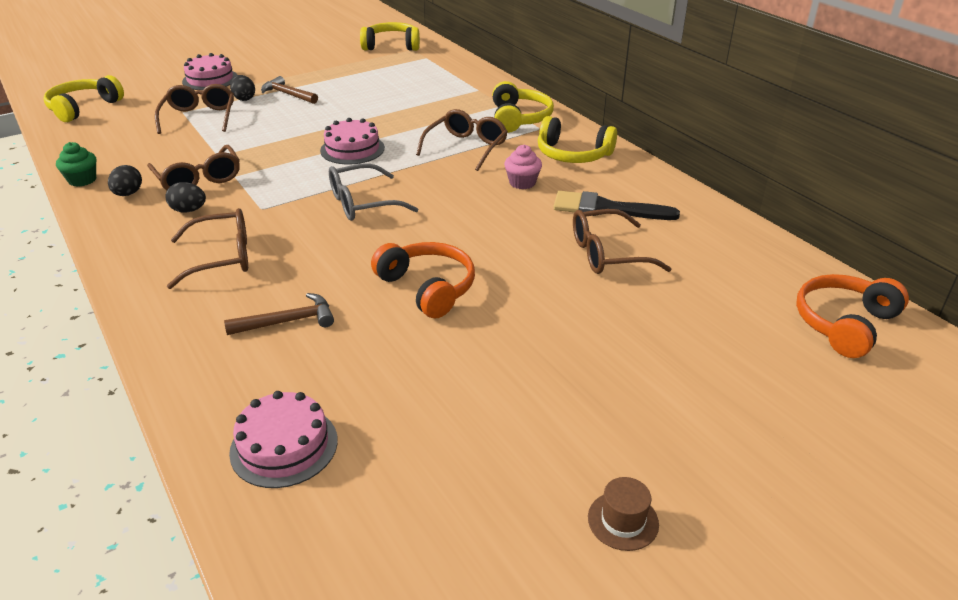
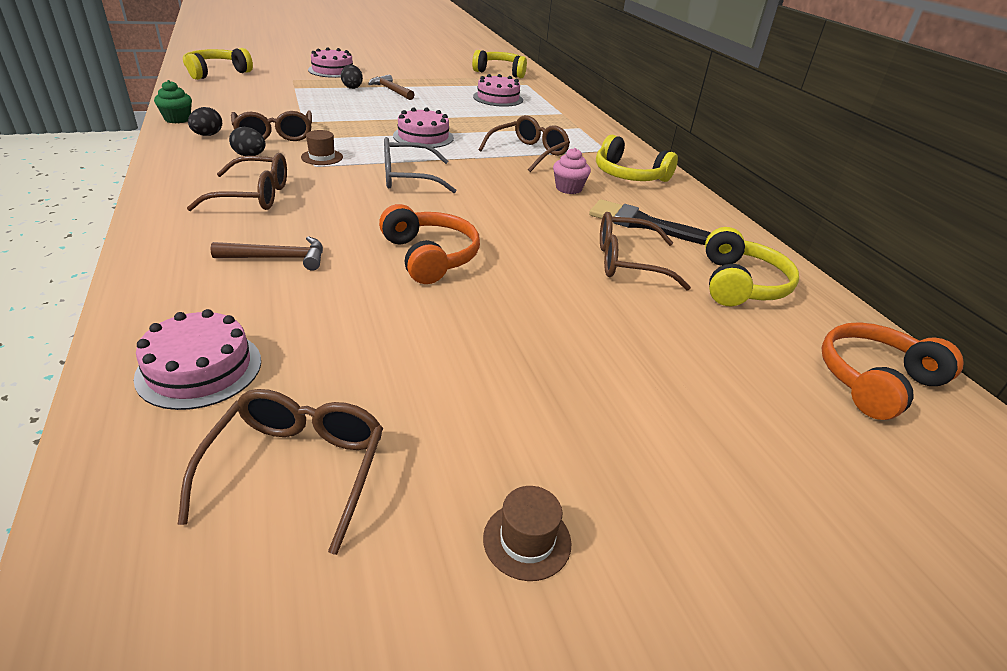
camera: 10 degrees right, 0 degrees up
(199, 117) = (306, 93): brown glasses -> brown glasses (297, 468)
(263, 196) = (322, 157): none -> brown hat
(404, 83) = (498, 98): none -> pink cake
(519, 118) = (589, 140): yellow headphones -> yellow headphones (740, 284)

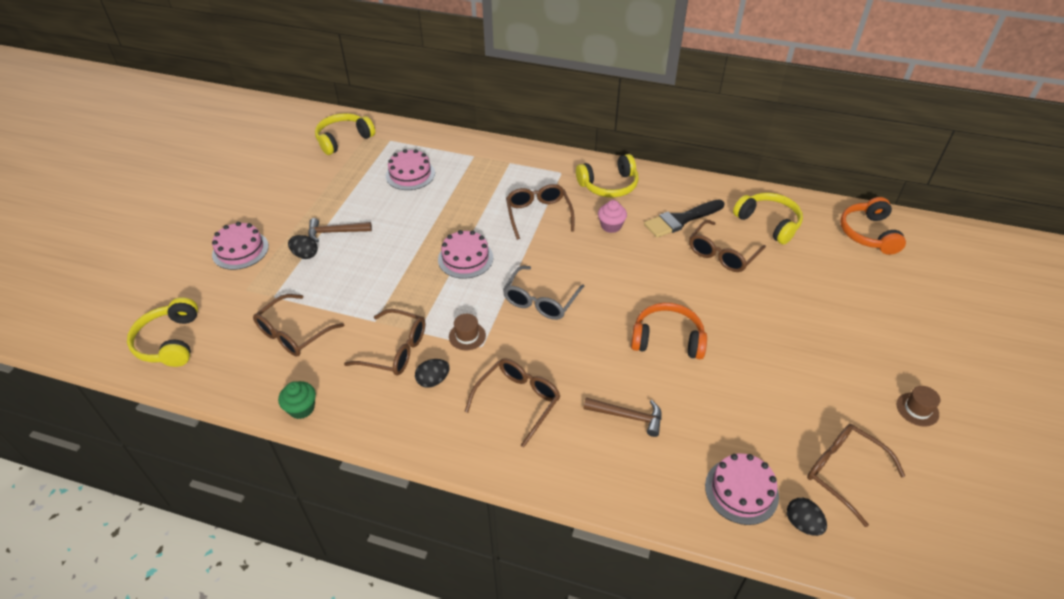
camera: 50 degrees left, 10 degrees up
(208, 135) = (362, 396): black egg -> black egg (802, 524)
(259, 101) = (293, 334): none -> brown glasses
(278, 258) = (628, 416): brown hammer -> brown hammer turned 75 degrees clockwise

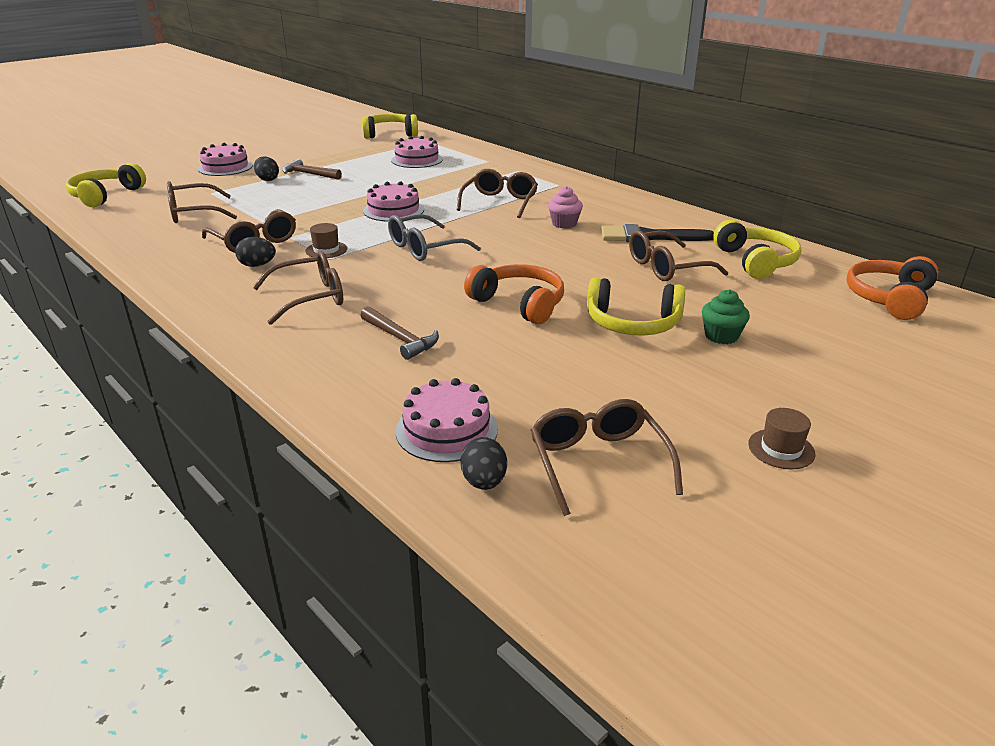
camera: 30 degrees right, 15 degrees down
(301, 408) = (135, 250): green cupcake -> green cupcake (721, 336)
(609, 185) = (598, 201): yellow headphones -> yellow headphones (632, 323)

